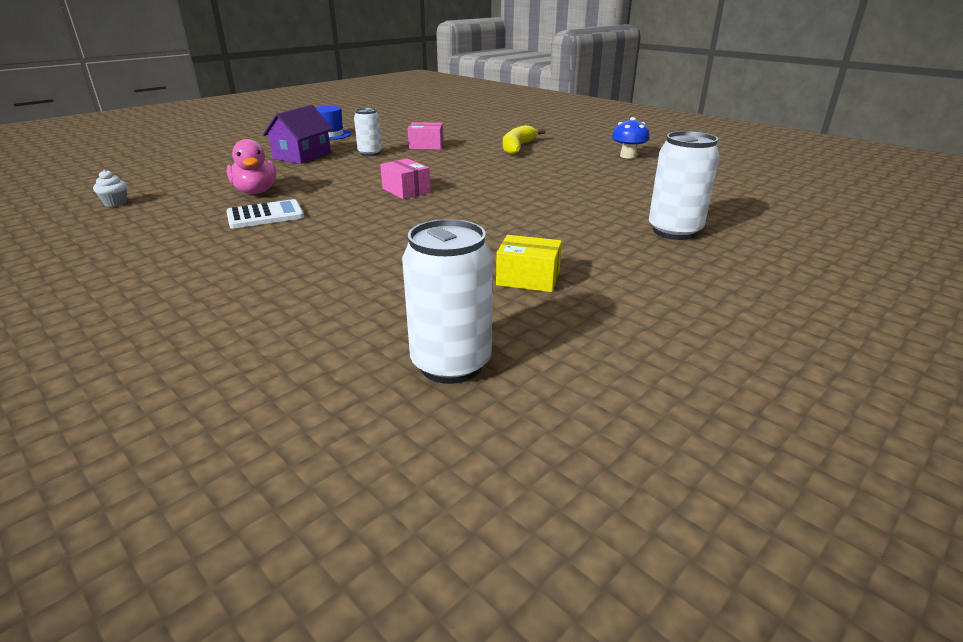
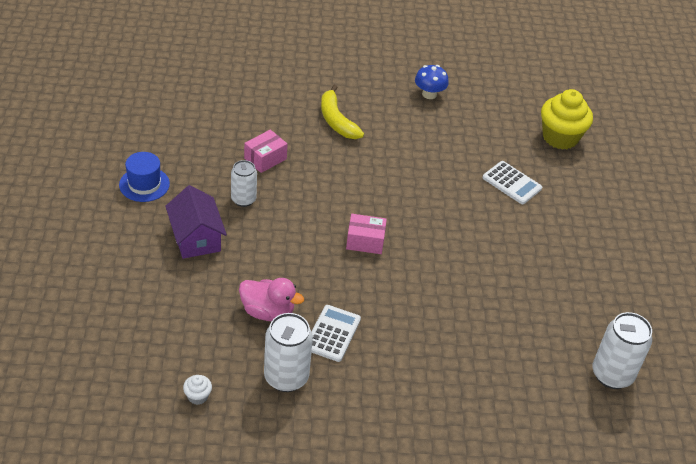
camera: 50 degrees left, 15 degrees up
(528, 279) = (560, 291): yellow box -> none
(617, 208) = (511, 183): none -> white calculator
(674, 231) = (567, 194): white can -> white can (286, 377)
(734, 203) = (560, 137): none -> yellow cupcake

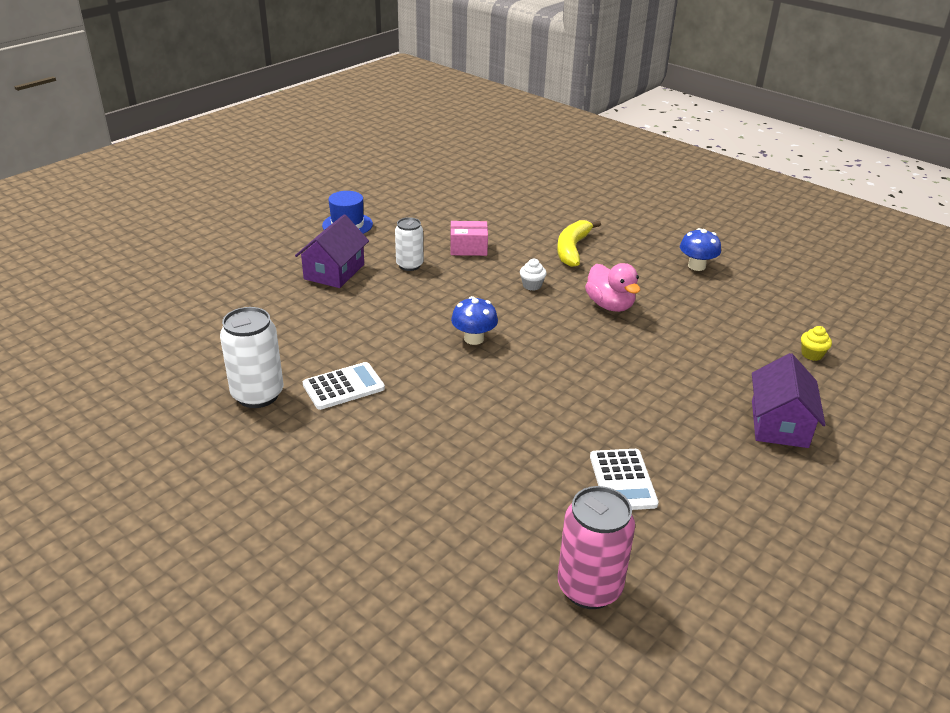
camera: 45 degrees right, 10 degrees down
(198, 396) = (173, 368): white cupcake -> white cupcake (532, 285)
(268, 312) = (314, 344): pink duck -> pink duck (610, 305)
(365, 241) = (474, 338): pink box -> blue mushroom
(511, 183) = (697, 365): white calculator -> white calculator (622, 480)
(560, 137) = (812, 354): yellow cupcake -> yellow cupcake, size x0.43
(592, 203) = (779, 424): none -> purple house
(612, 374) = (589, 588): white can -> pink can

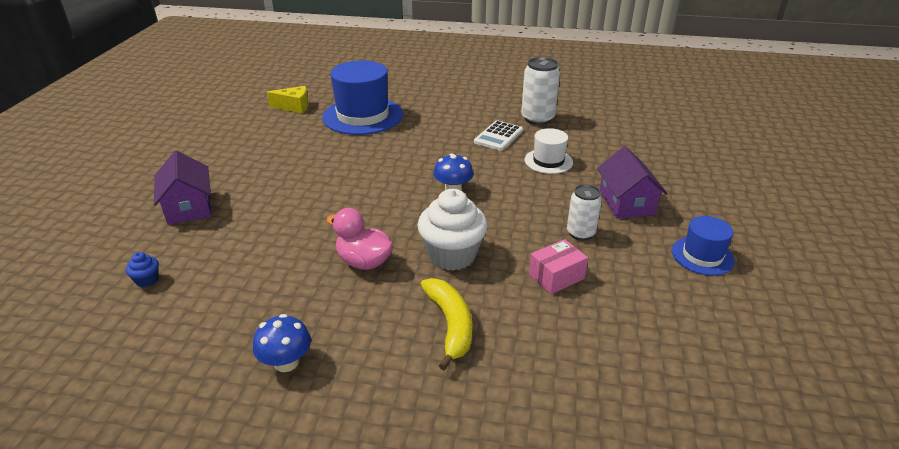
camera: 150 degrees right, 0 degrees up
(337, 333) = (548, 161): none -> white hat
(486, 506) = (363, 116): none -> blue hat
(532, 285) = (452, 255): white cupcake -> white cupcake, size x2.34
(589, 588) = (294, 106): pink can -> yellow cheese
(622, 480) = (294, 145): white calculator -> none
(812, 354) = (147, 280): yellow cupcake -> blue cupcake

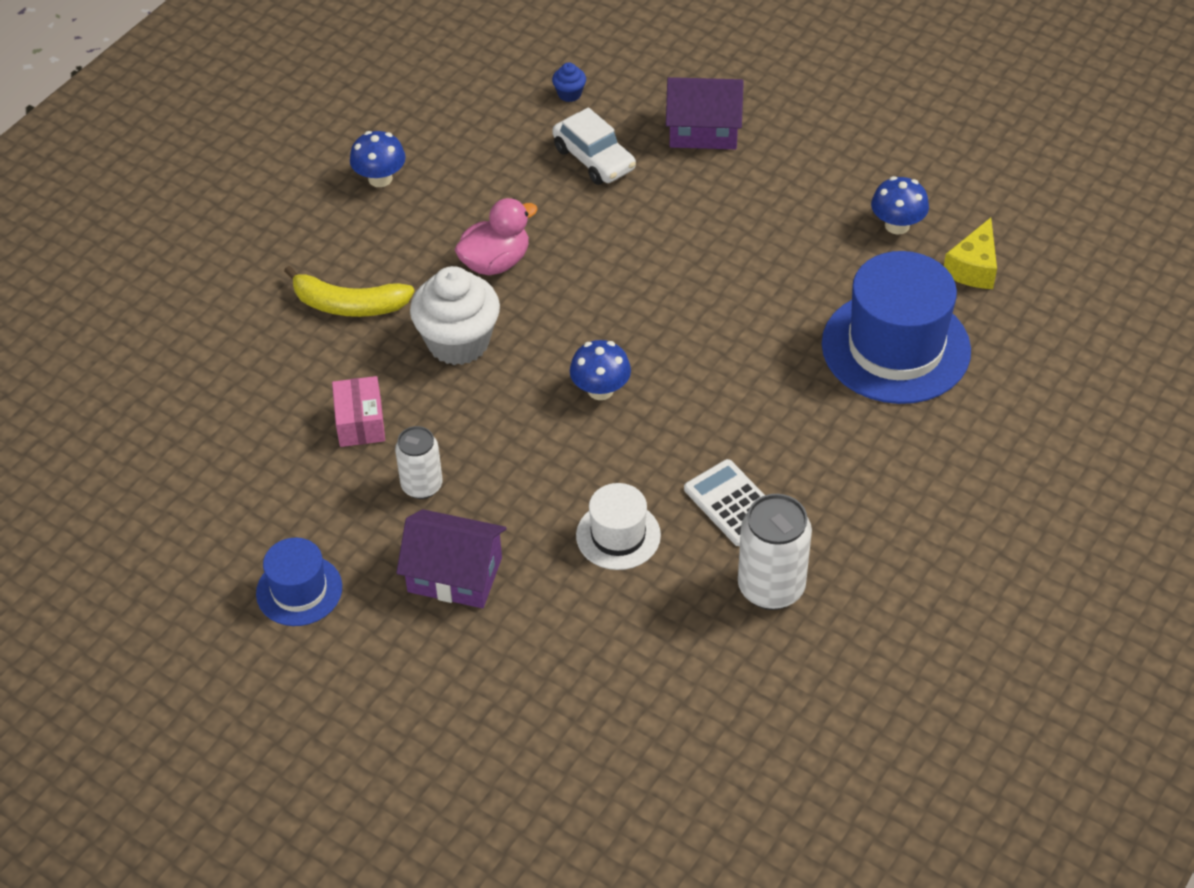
camera: 115 degrees right, 15 degrees up
(231, 246) = (594, 159): none -> white car
(267, 129) = (897, 225): none -> blue mushroom

